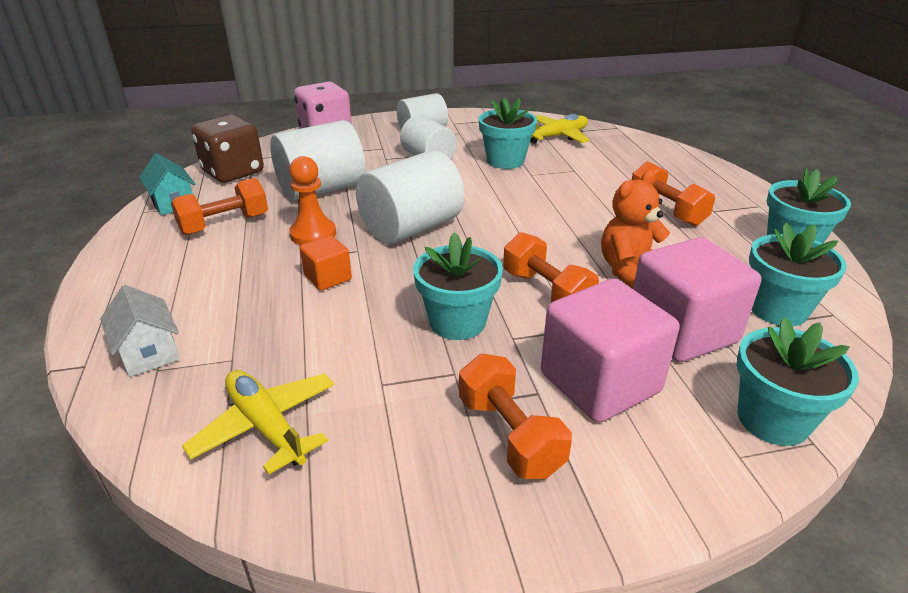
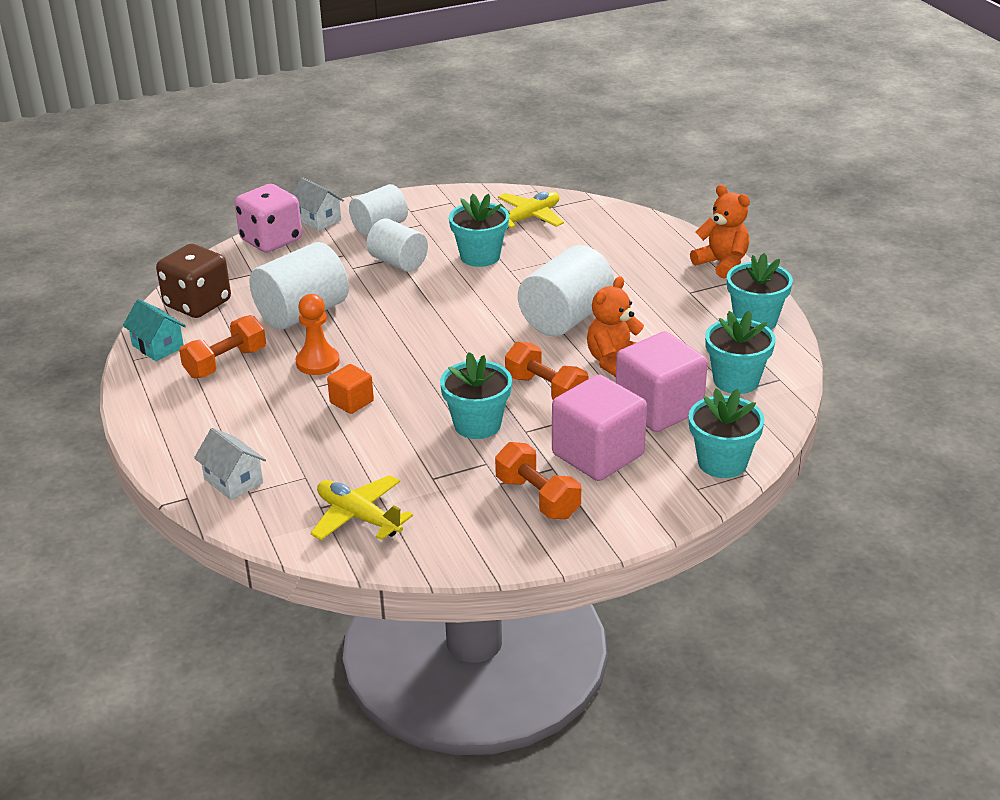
camera: 10 degrees left, 0 degrees up
(373, 122) = (318, 219): none -> white house
(411, 228) = (409, 344): white cylinder -> white cylinder (566, 318)
(666, 210) = (645, 297): orange dumbbell -> none
(747, 189) = (722, 264): none -> orange teddy bear

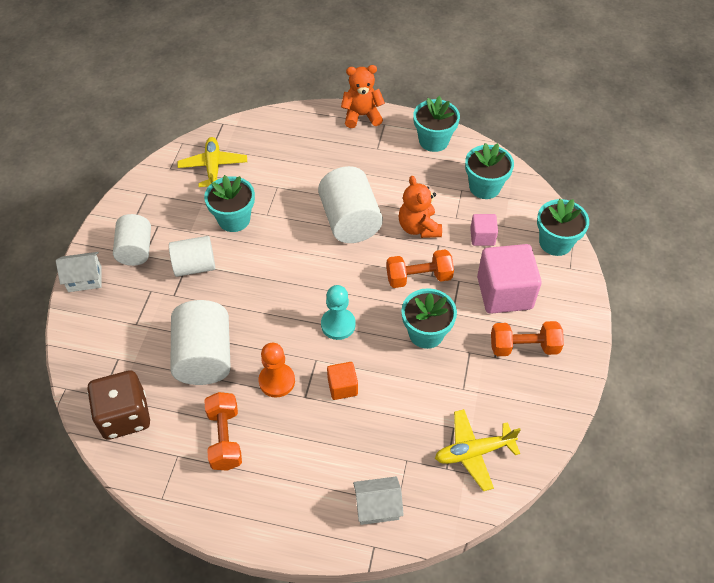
camera: 55 degrees left, 20 degrees up
(158, 346) = (160, 472): turquoise house -> none
(271, 240) = (82, 323): pink dice -> none
(424, 367) = (338, 325): none -> turquoise pawn
(659, 408) = (482, 237): pink cube -> pink cube, size x0.50

